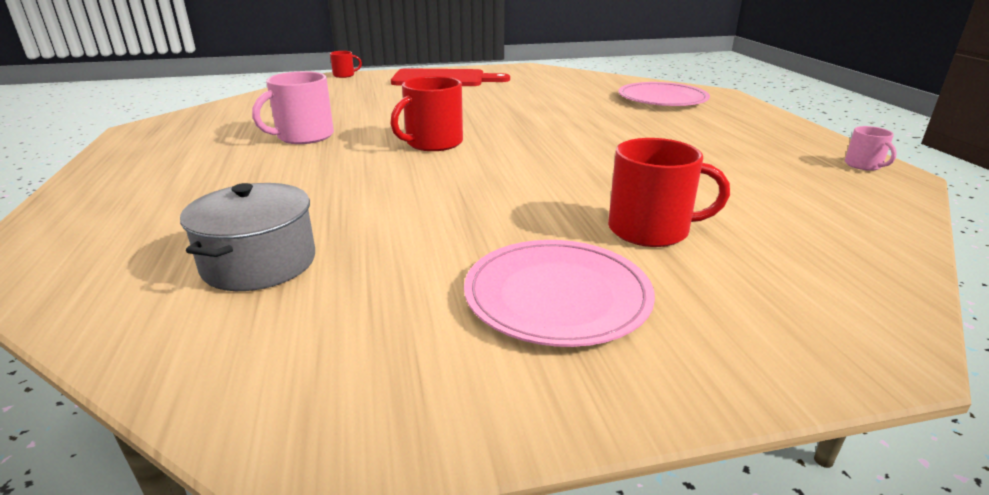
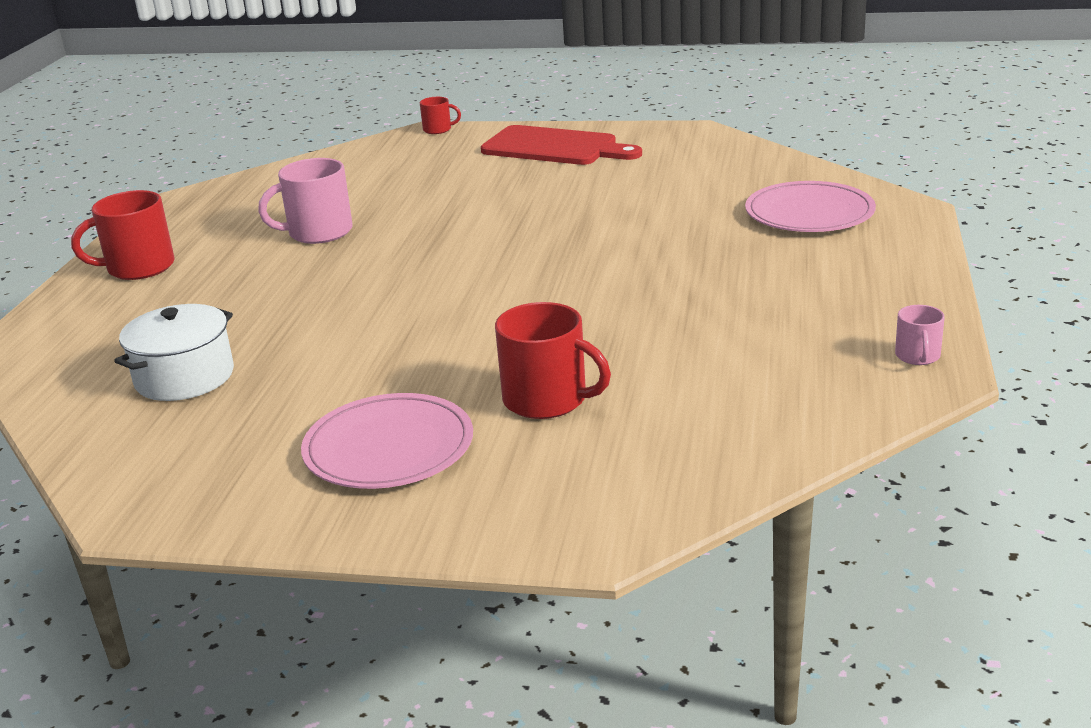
camera: 25 degrees right, 0 degrees up
(259, 263) = (184, 377): grey pot -> white pot
(433, 143) = (443, 258): red mug -> red mug (139, 267)

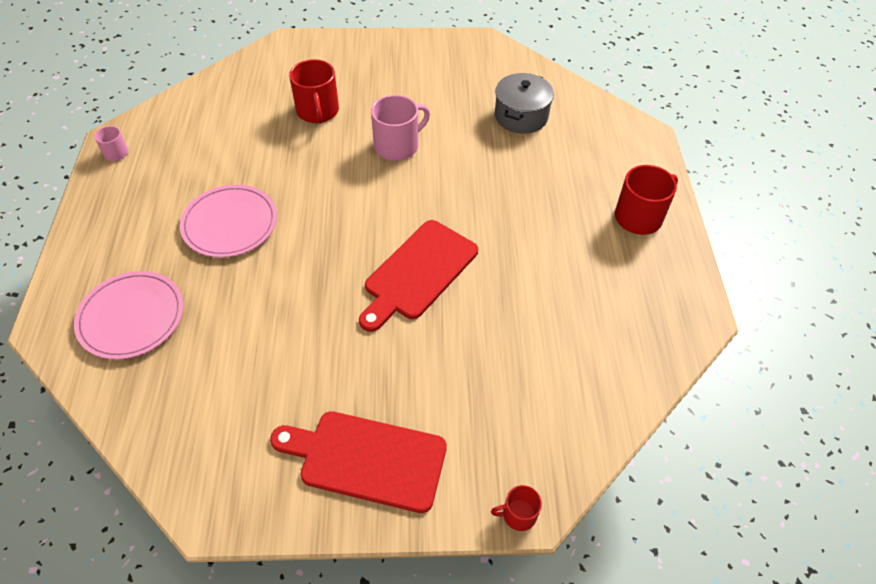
camera: 165 degrees right, 25 degrees up
(184, 377) = (521, 116): white pot -> grey pot
(318, 232) = (532, 271): pink mug -> pink mug (397, 146)
(389, 447) = (388, 79): pink plate -> pink plate (230, 224)
(456, 234) = (418, 273): none -> red cutting board
(547, 399) = (318, 111): red mug -> red mug turned 120 degrees counterclockwise

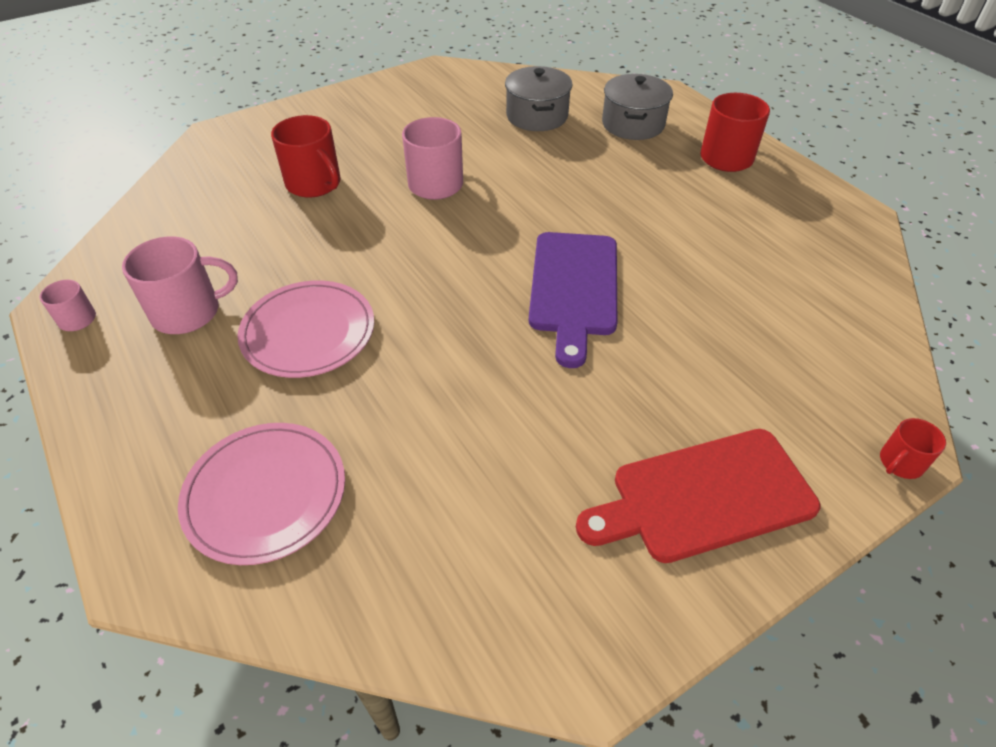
camera: 30 degrees left, 5 degrees down
(175, 176) = (188, 312): none -> pink mug
(418, 273) = (574, 288): red cutting board -> purple cutting board
(591, 154) = (633, 124): none -> grey pot

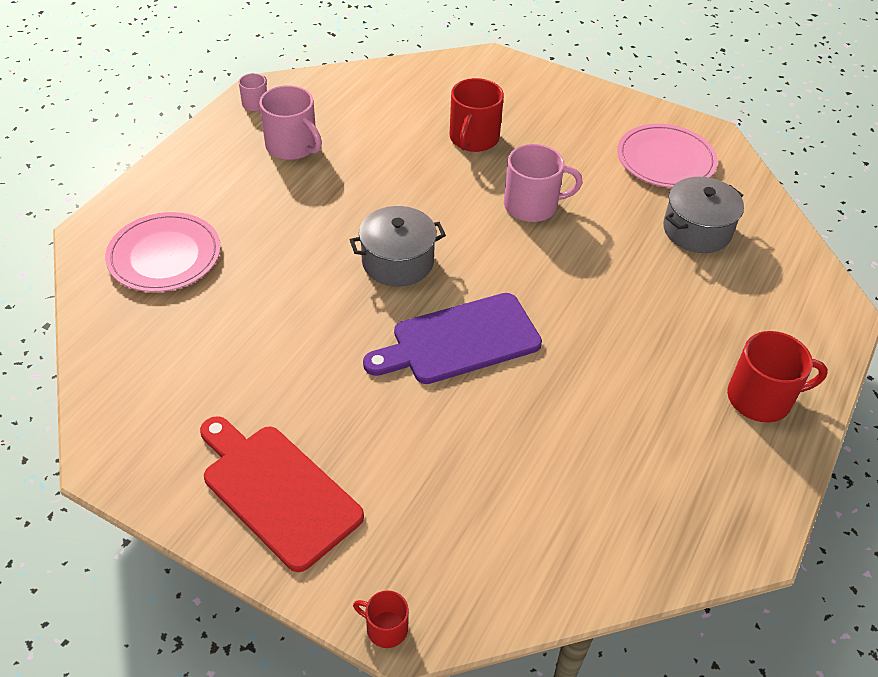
camera: 60 degrees right, 0 degrees up
(308, 332) = (310, 211): pink plate -> pink plate (665, 160)
(633, 124) = (752, 305): grey pot -> grey pot (397, 262)

